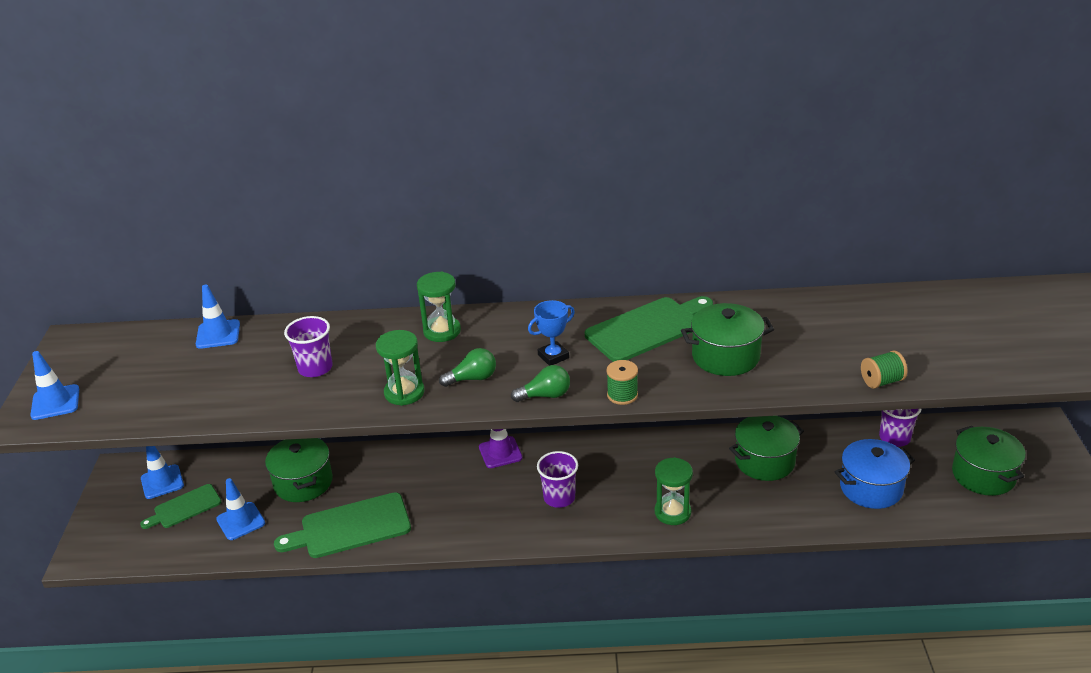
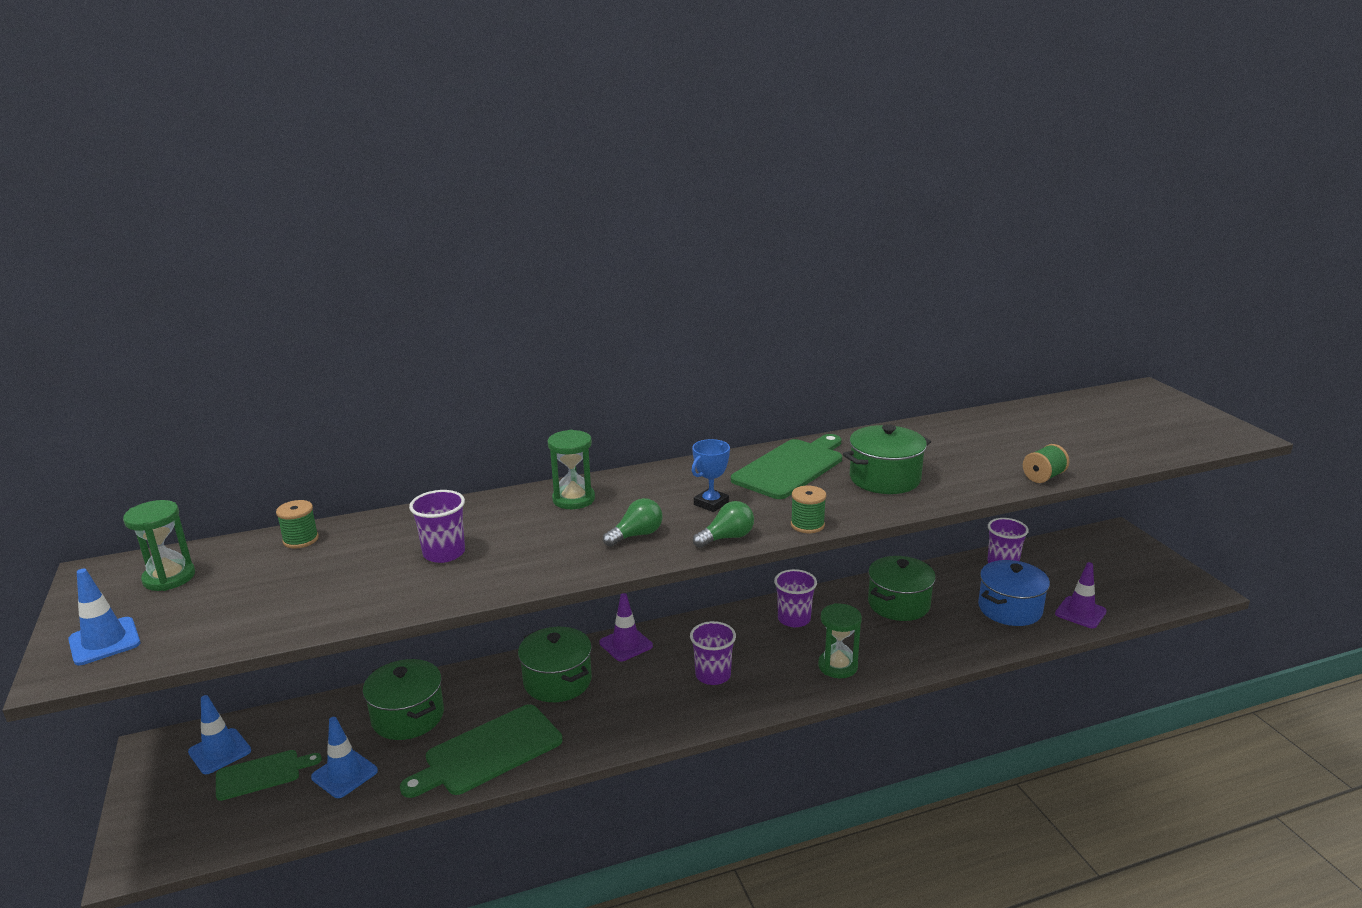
camera: 20 degrees left, 10 degrees down
(185, 507) = (262, 774): green cutting board -> green cutting board turned 150 degrees counterclockwise
(218, 334) = (301, 540): blue traffic cone -> green spool
(404, 393) = (566, 559): green hourglass -> green hourglass (169, 578)
(658, 457) = (794, 619): none -> purple cup
(940, 506) = (1080, 613): none -> purple traffic cone
(983, 475) = (1098, 580): green pot -> green pot (557, 681)

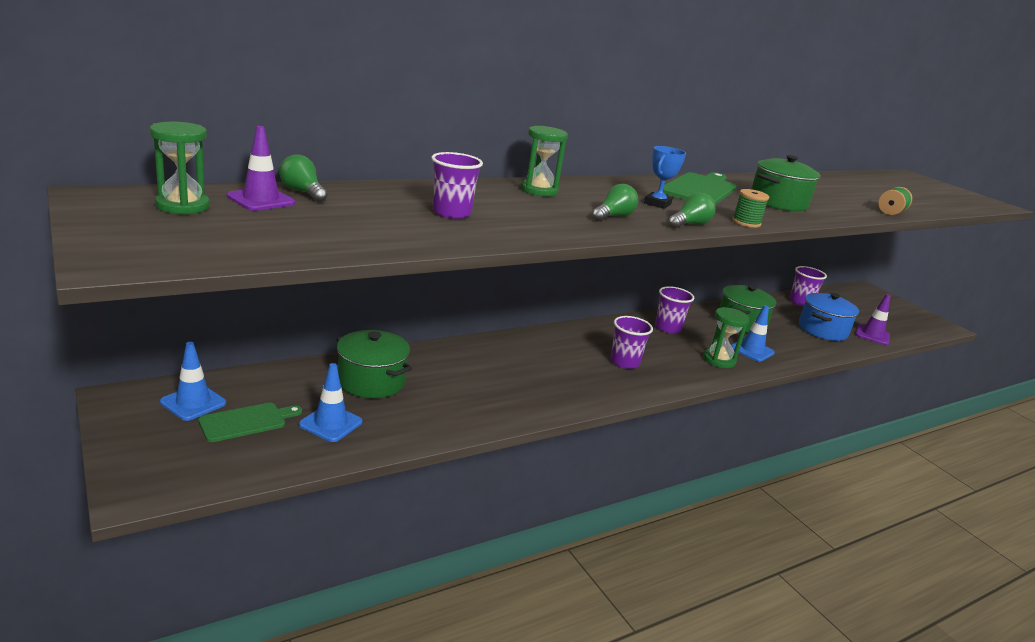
camera: 15 degrees left, 0 degrees up
(104, 641) = (144, 245): blue traffic cone -> blue traffic cone (752, 350)
(301, 540) = (302, 192): green spool -> green light bulb
(488, 752) = (460, 410): green cutting board -> none
(557, 681) = (495, 361): green pot -> none
(626, 644) = (541, 338): purple traffic cone -> purple traffic cone (261, 200)

